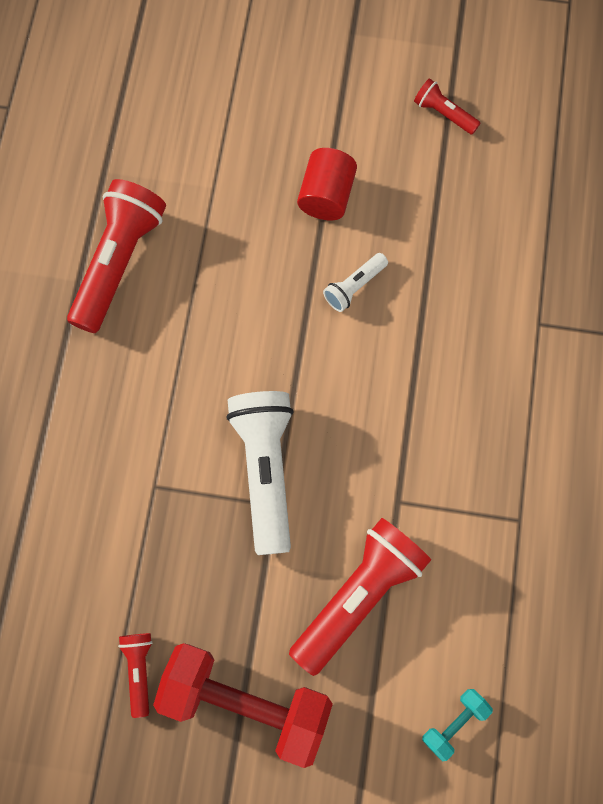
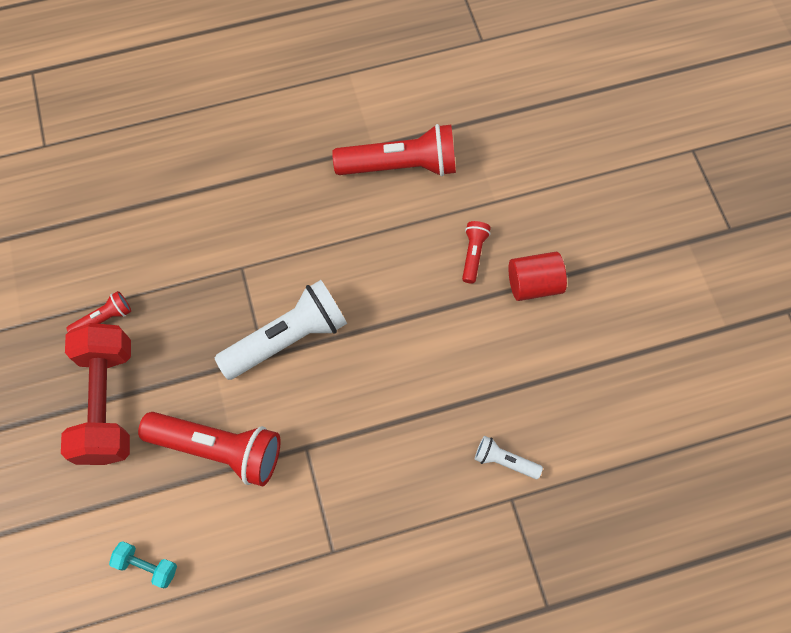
camera: 65 degrees right, 5 degrees down
(354, 287) = (467, 338): white flashlight -> white flashlight (504, 461)
(443, 114) = (658, 342): red flashlight -> red flashlight (473, 254)

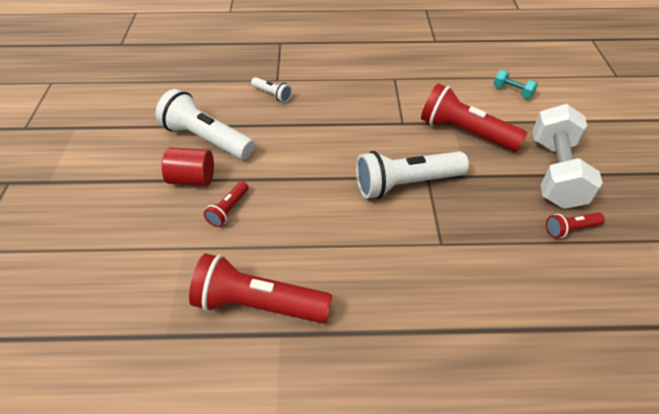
camera: 165 degrees left, 20 degrees down
(107, 402) = (555, 172): red dumbbell -> white dumbbell
(551, 349) = (206, 139): none -> white flashlight

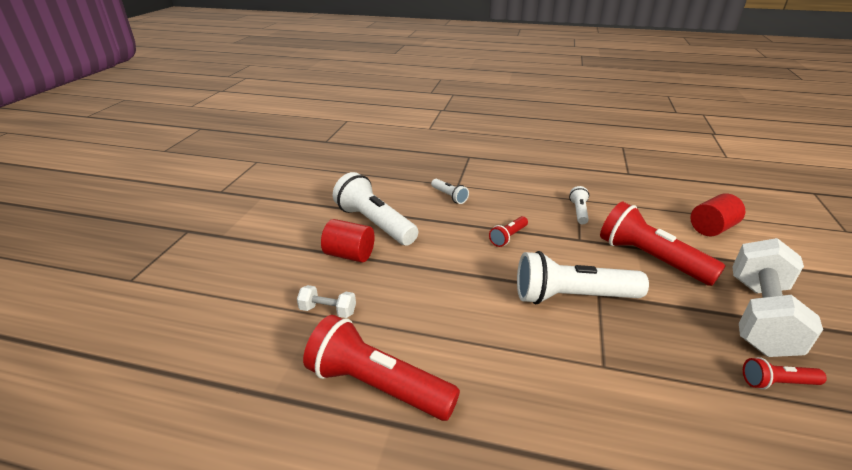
camera: 15 degrees right, 15 degrees down
(190, 242) = (328, 310): none -> white dumbbell
(228, 210) = (375, 288): red flashlight -> red flashlight (508, 237)
(397, 92) = (578, 212): none -> white flashlight
(512, 91) = (711, 228): turquoise dumbbell -> red cylinder

